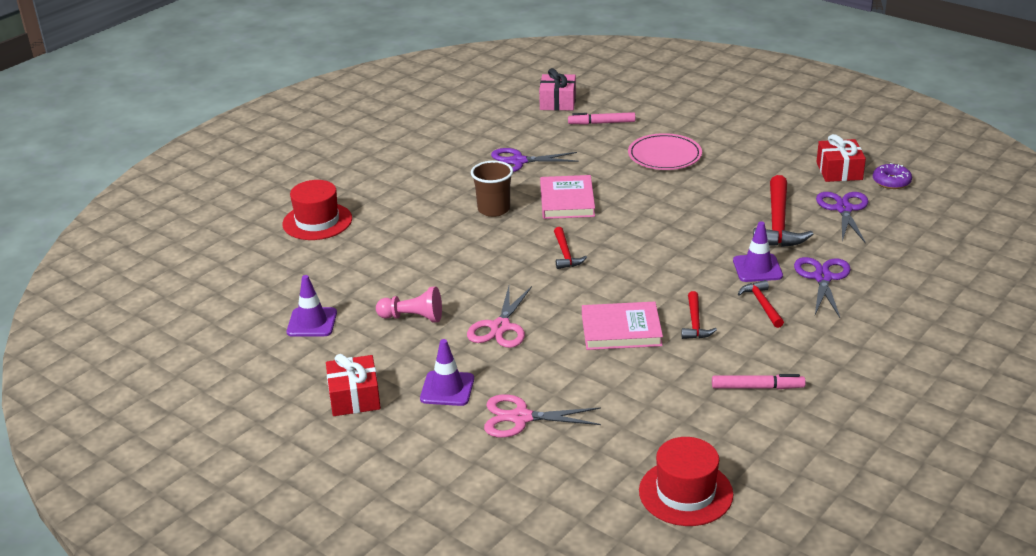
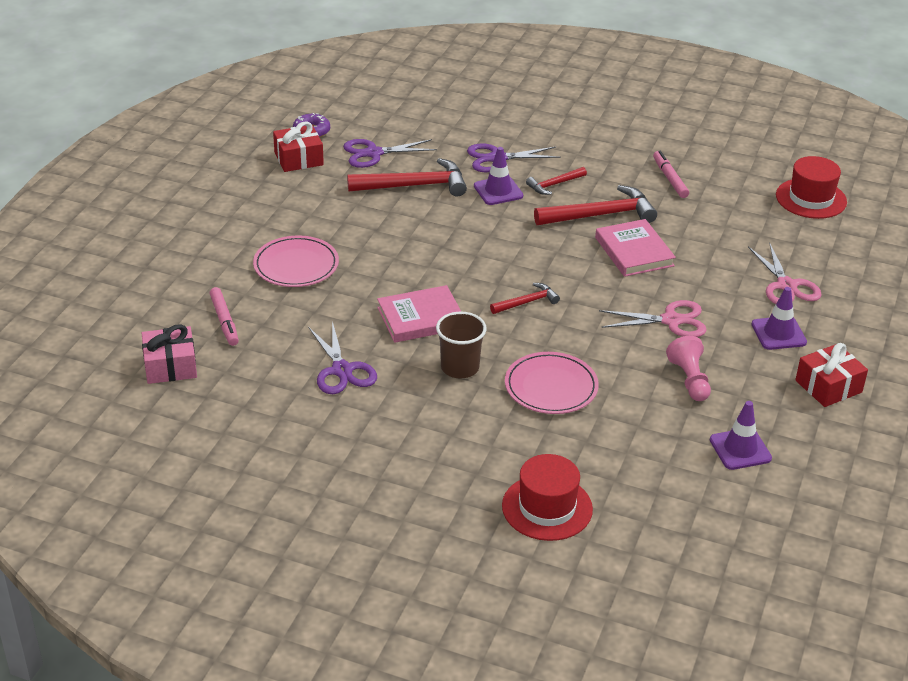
camera: 110 degrees left, 5 degrees up
(446, 246) = (551, 387): none -> pink plate
(695, 322) = (600, 215): red hammer -> red hammer, size x1.85

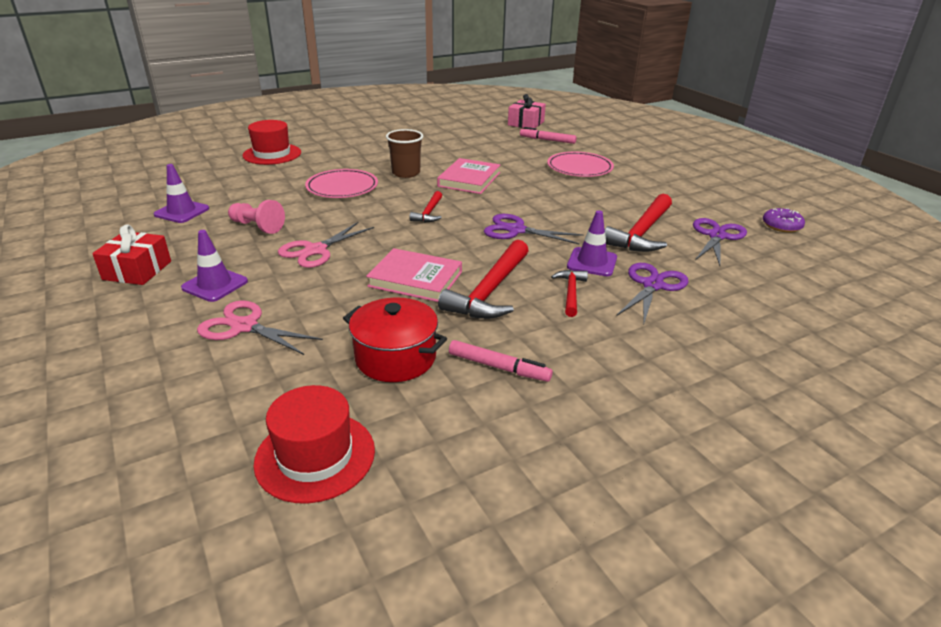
camera: 130 degrees right, 5 degrees down
(298, 159) = (733, 208): red gift -> none
(342, 370) = (458, 149): purple scissors -> purple scissors (516, 230)
(717, 214) = (395, 357): none -> red pot

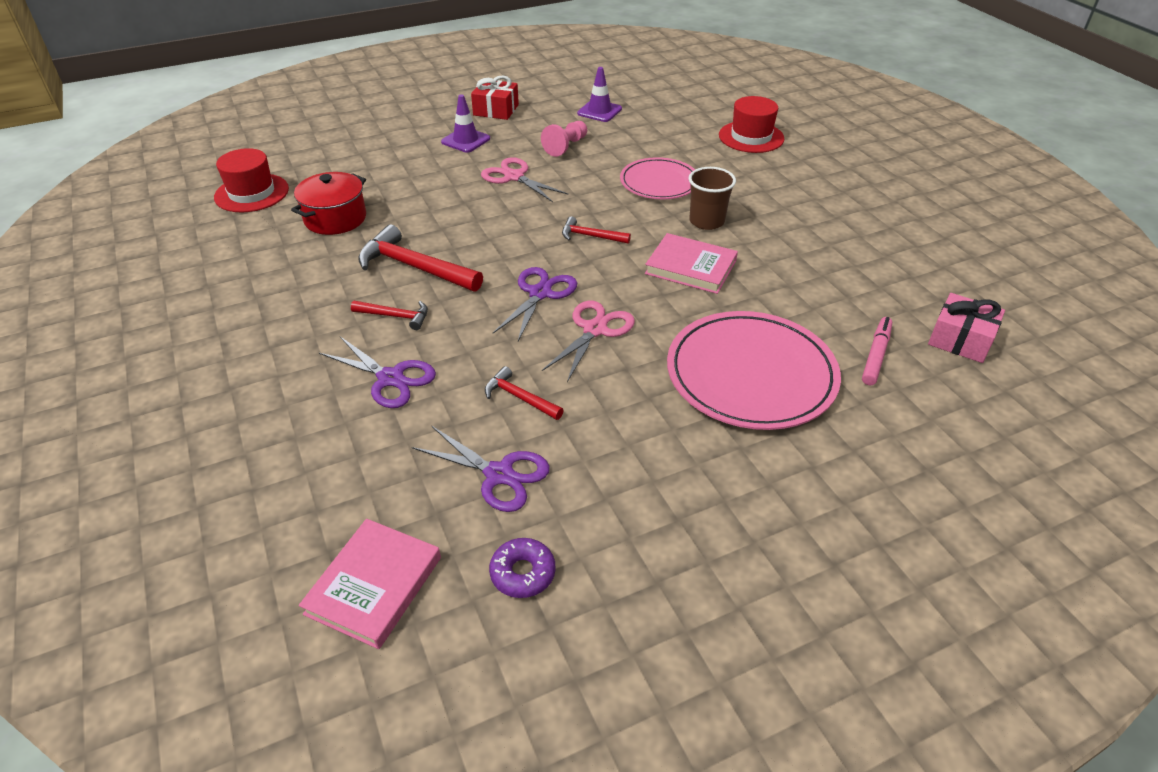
camera: 95 degrees right, 10 degrees up
(244, 327) = (402, 158): pink scissors -> pink scissors (595, 330)
(415, 279) = (448, 227): pink book -> pink book (374, 585)
(498, 367) = (300, 264): pink marker -> none
(579, 168) = (751, 374): pink plate -> pink plate, size x1.61
(592, 262) = (453, 340): purple traffic cone -> none
(642, 233) = (520, 398): red hammer -> red hammer, size x0.54

